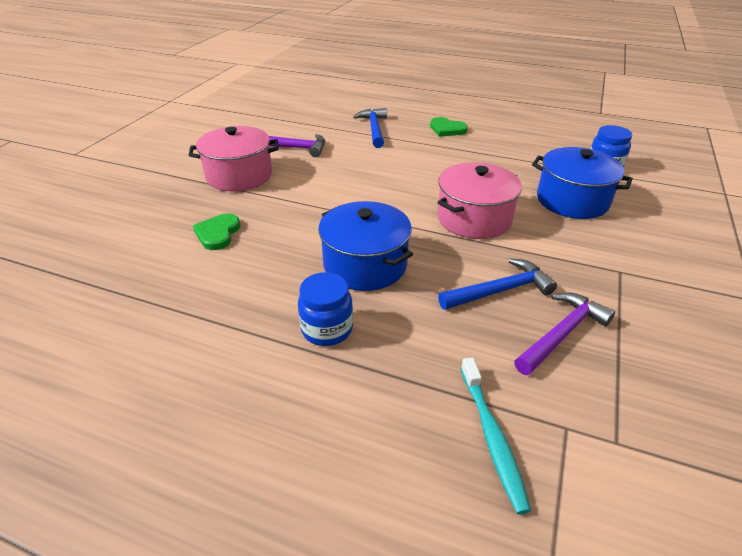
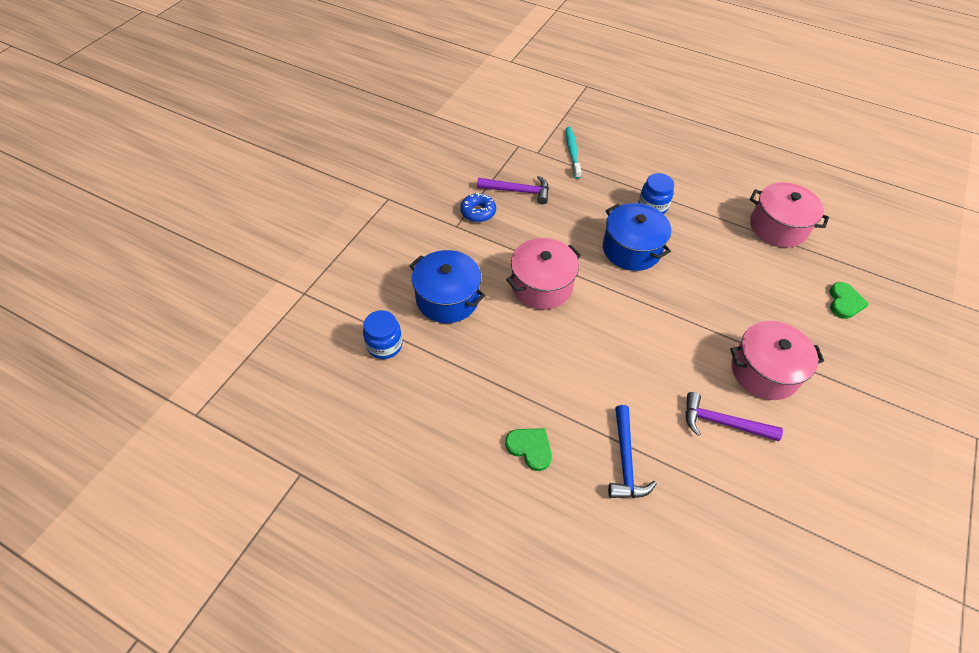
camera: 175 degrees left, 15 degrees up
(124, 315) = (778, 227): none -> pink pot
(218, 233) = (750, 291): green heart -> green heart (844, 302)
(499, 290) = (543, 220): blue hammer -> none
(561, 334) = (518, 191): purple hammer -> purple hammer turned 135 degrees counterclockwise
(603, 293) = (478, 212): none -> blue donut

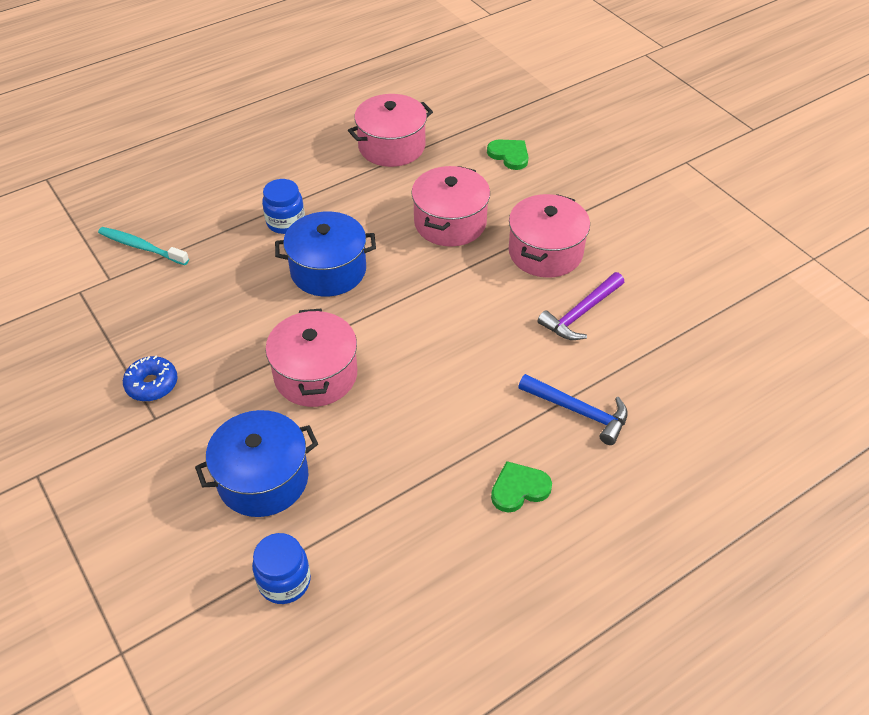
camera: 60 degrees left, 5 degrees down
(518, 191) = (154, 328): purple hammer -> none
(737, 296) = (450, 222): none -> pink pot

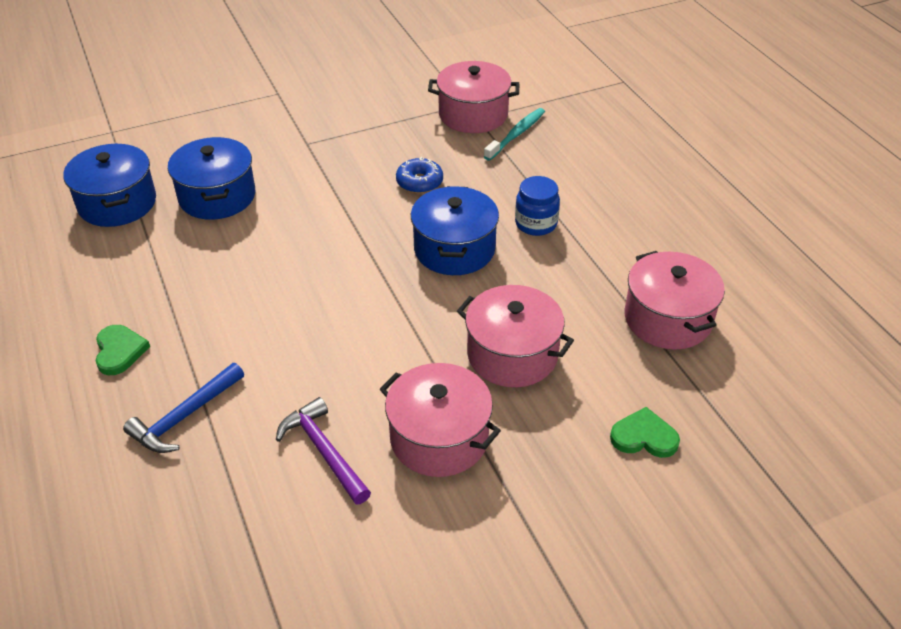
camera: 100 degrees right, 5 degrees down
(152, 384) = (343, 142): blue donut -> blue donut (419, 182)
(284, 581) = (117, 203): blue jar -> blue pot
(316, 375) = (316, 232): pink pot -> pink pot (473, 114)
(509, 155) = (644, 437): green heart -> green heart turned 135 degrees counterclockwise

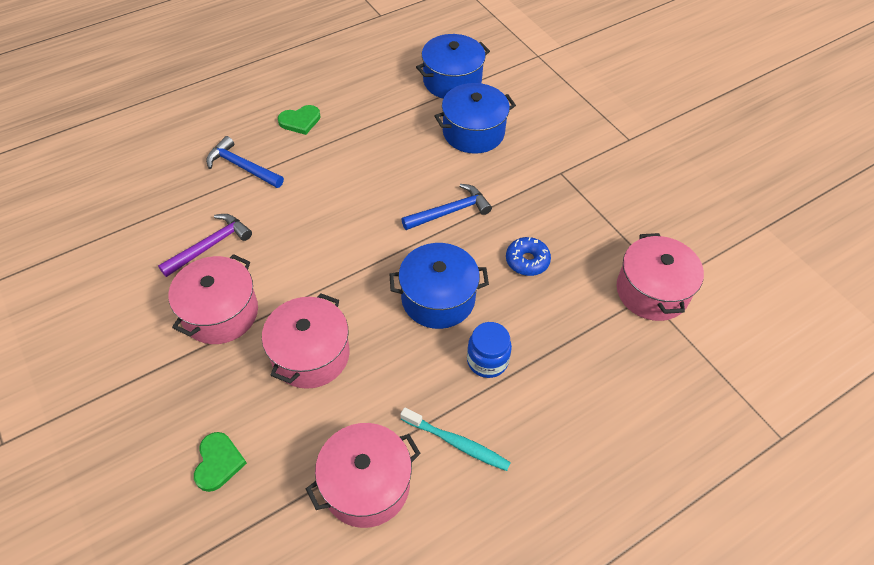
camera: 80 degrees right, 10 degrees up
(335, 228) = (450, 211): none -> blue hammer
(516, 134) = (630, 332): turquoise toothbrush -> turquoise toothbrush (457, 443)

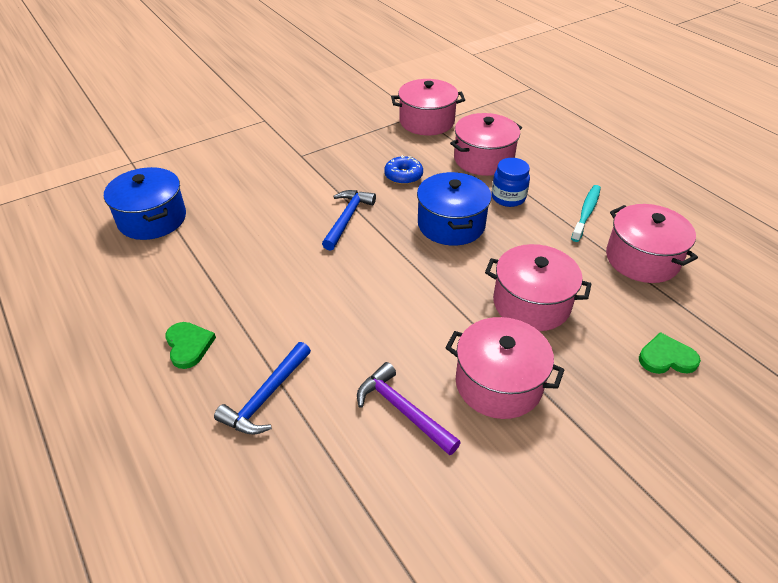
camera: 90 degrees left, 10 degrees down
(450, 211) = (347, 219): blue hammer -> blue hammer turned 45 degrees clockwise
(473, 132) = (238, 204): blue pot -> none
(568, 345) = (483, 159): none -> pink pot

